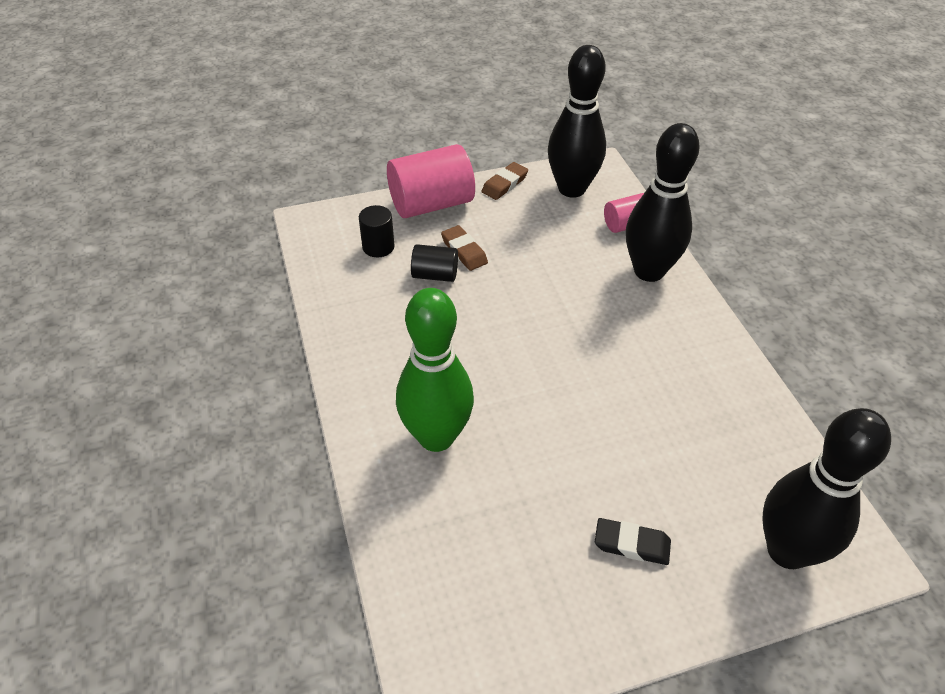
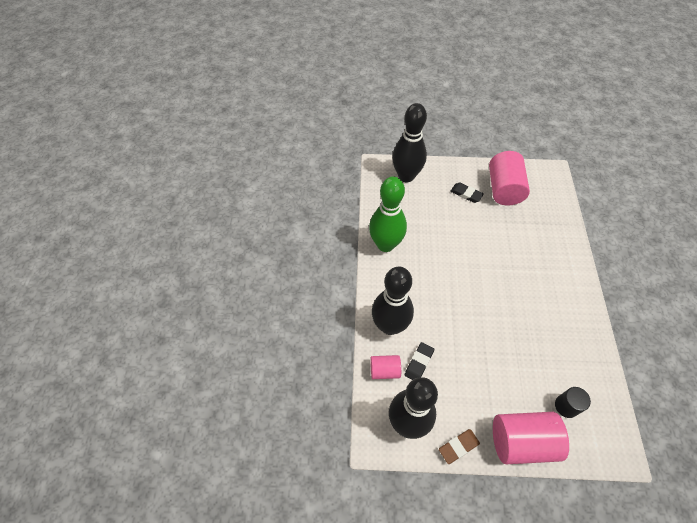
camera: 160 degrees left, 10 degrees up
(435, 275) = (528, 366): black cylinder -> none
(436, 436) = (541, 260): green bowling pin -> green bowling pin (385, 244)
(464, 251) = (505, 382): brown eraser -> none
(550, 588) = (504, 189): none -> pink cylinder
(586, 242) = (419, 363): none -> black eraser

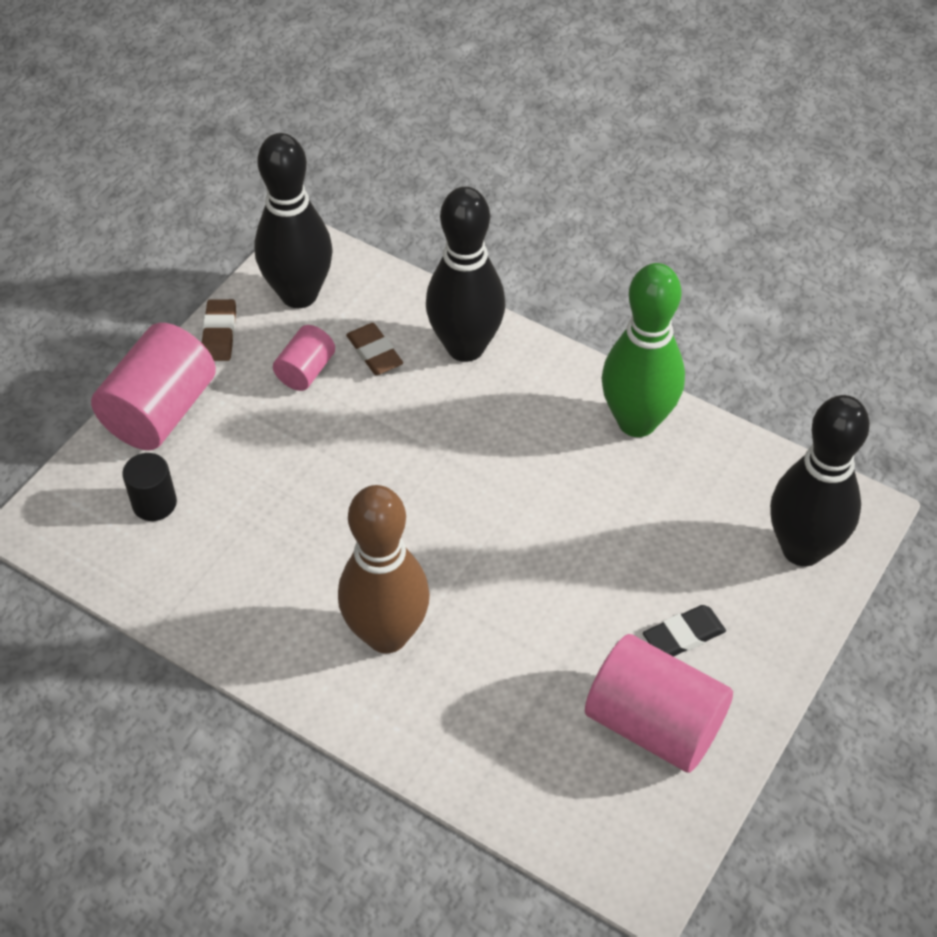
camera: 120 degrees right, 5 degrees down
(384, 370) = (396, 305): pink cylinder -> pink cylinder (306, 371)
(419, 363) = (374, 353): black eraser -> brown eraser
(542, 279) = (387, 634): none -> brown bowling pin

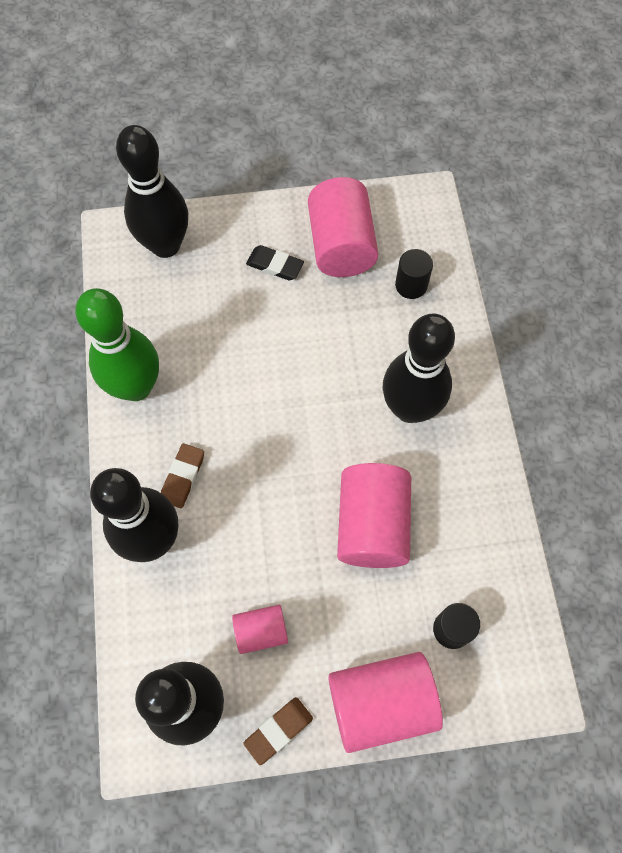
camera: 130 degrees left, 15 degrees up
(307, 512) = (372, 525): none -> pink cylinder
(374, 353) = (206, 597): brown eraser -> brown eraser (183, 477)
(387, 634) = (410, 408): brown bowling pin -> black bowling pin
(533, 756) = (411, 285): none -> black cylinder

